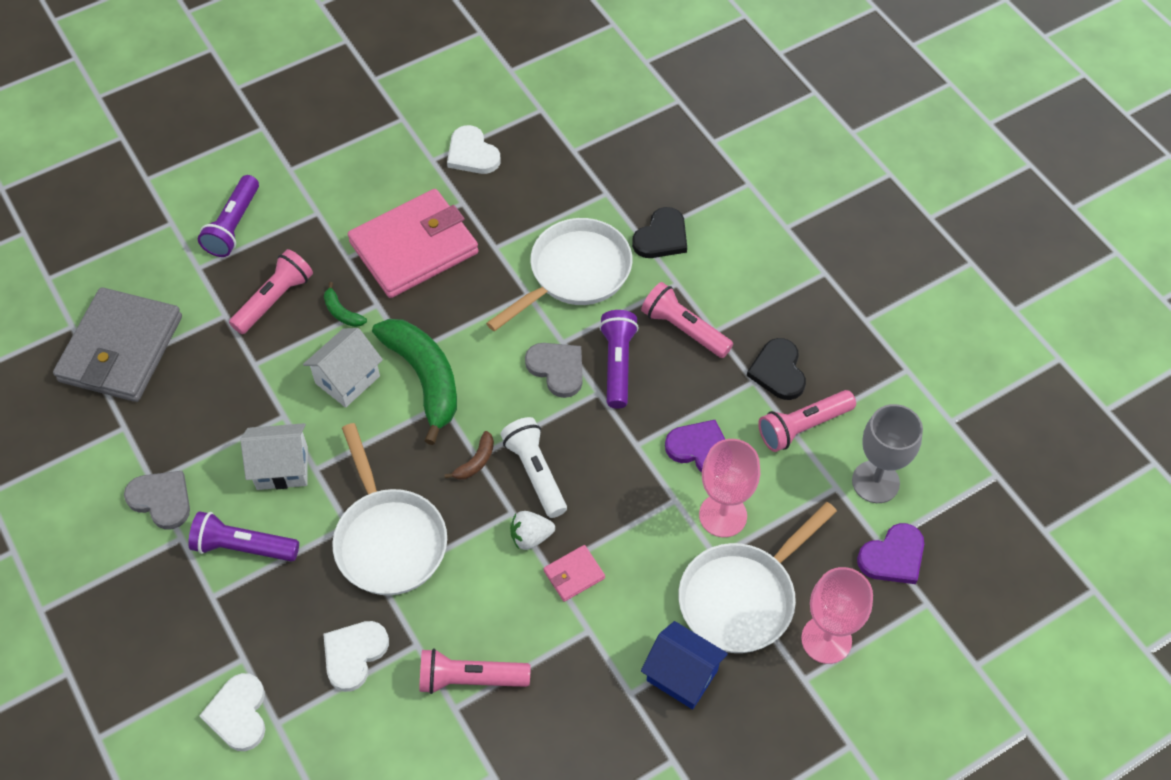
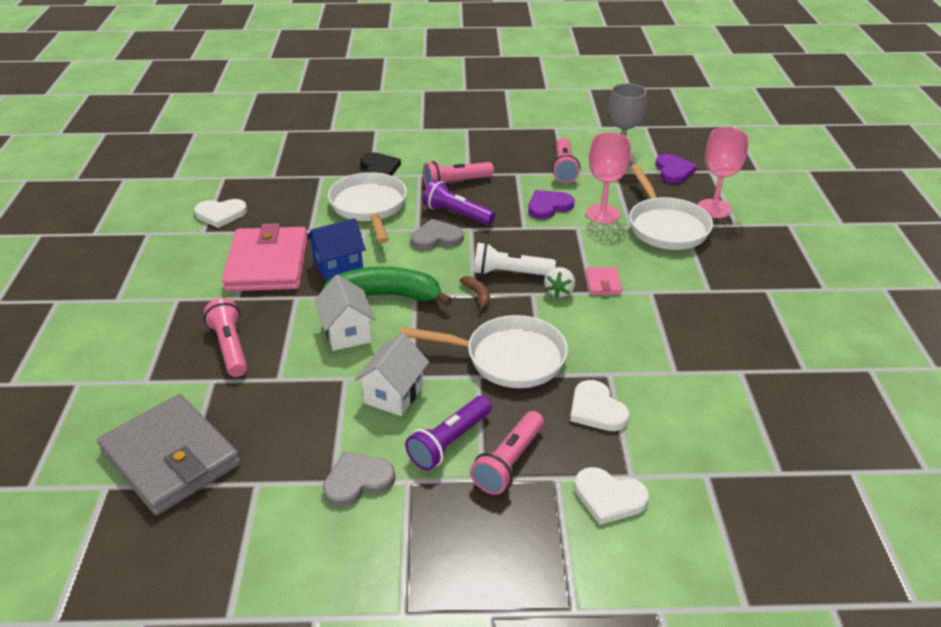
camera: 60 degrees left, 20 degrees down
(233, 225) = (130, 347): purple flashlight -> none
(342, 312) = (283, 316): green banana -> none
(470, 679) = (655, 356): pink flashlight -> pink flashlight (509, 462)
(682, 675) = (707, 266): blue house -> blue house (338, 266)
(778, 371) = (518, 164): black heart -> none

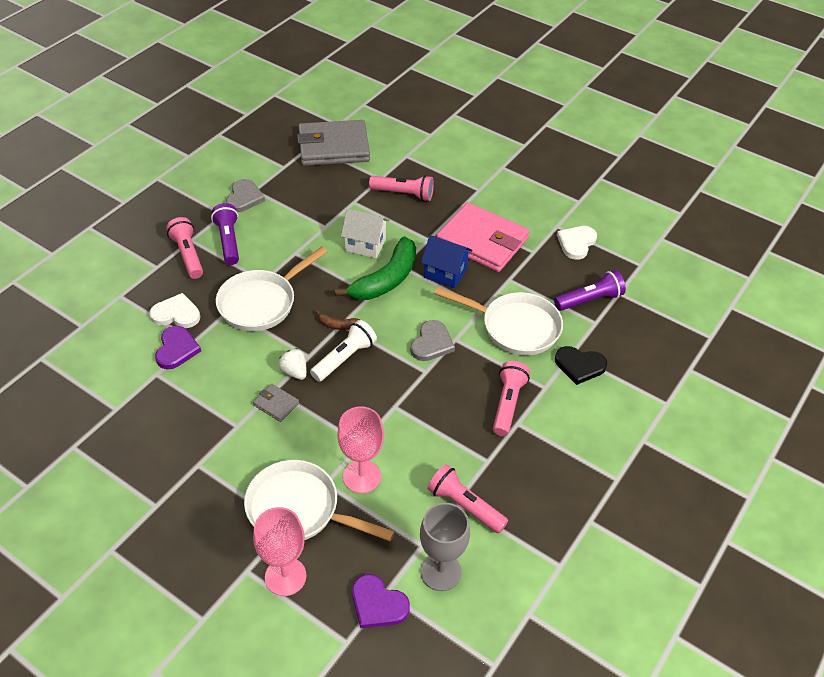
camera: 125 degrees right, 10 degrees up
(338, 266) = (445, 273): blue house -> blue house turned 75 degrees counterclockwise
(394, 394) = (289, 238): white house -> none
(457, 214) = (455, 375): purple flashlight -> purple flashlight (590, 300)
(548, 206) = (410, 445): purple heart -> purple heart (176, 349)
(603, 283) = (276, 404): pink wallet -> grey wallet
(609, 497) = (121, 277): white heart -> none

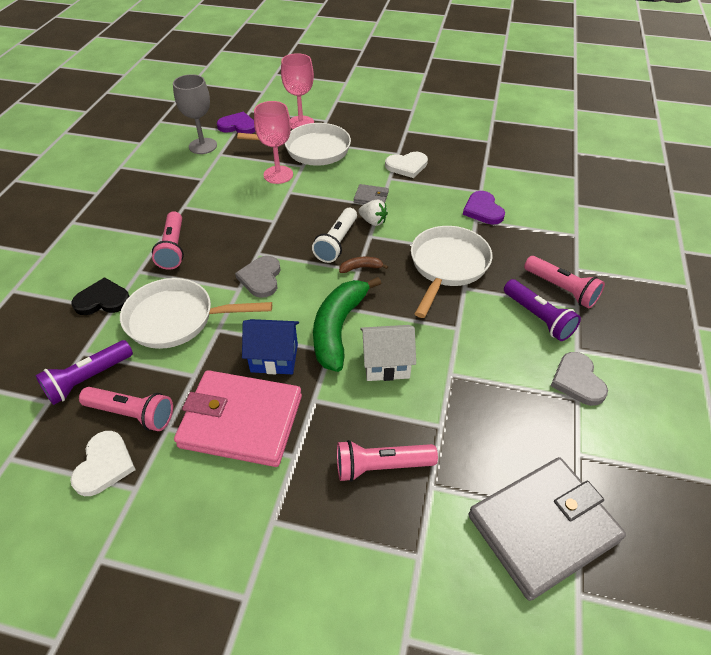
camera: 160 degrees right, 0 degrees up
(176, 314) = (512, 234): white heart -> white heart (407, 166)
(465, 506) = (195, 178): pink flashlight -> pink flashlight (132, 414)

